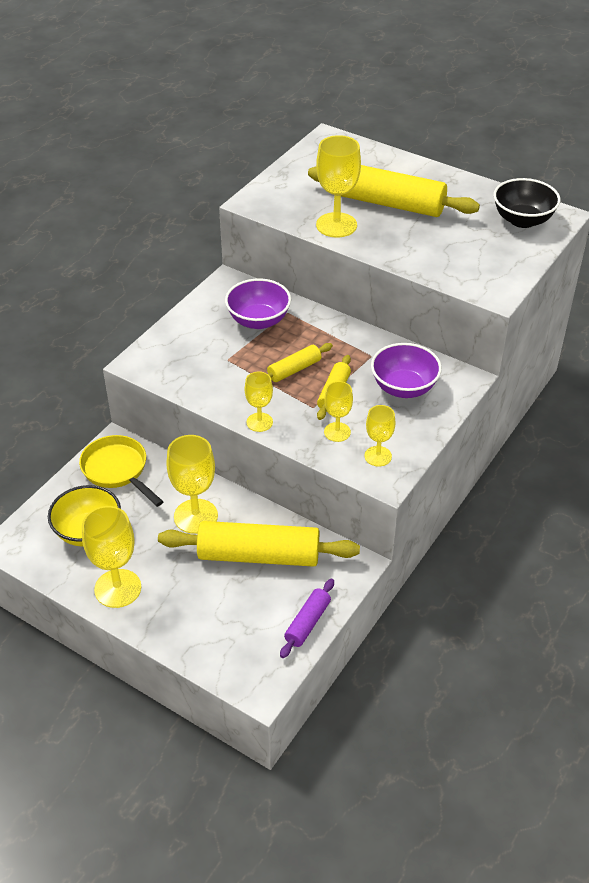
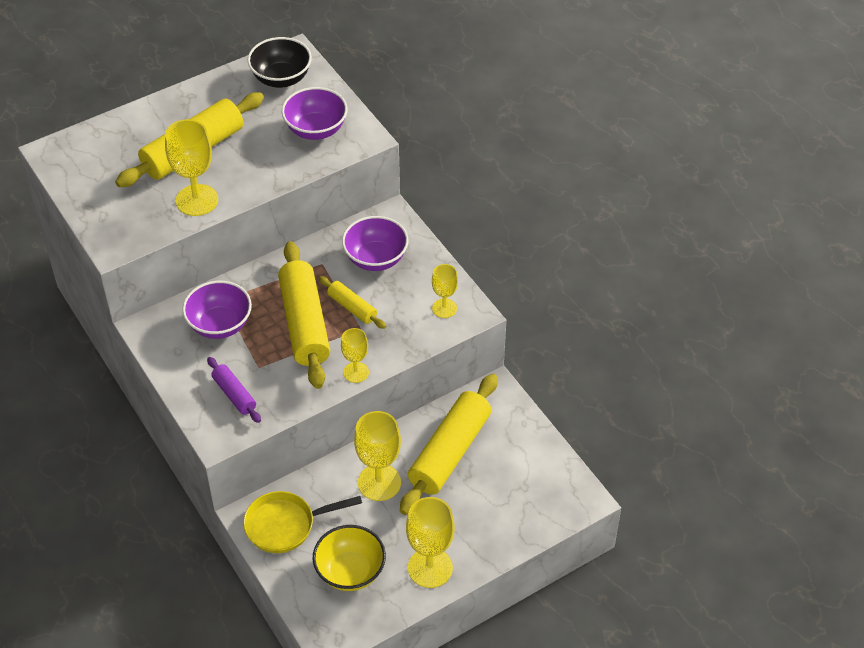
camera: 65 degrees left, 5 degrees up
(294, 370) = (305, 323): yellow rolling pin -> yellow rolling pin, size x2.00
(307, 623) = (537, 445): purple rolling pin -> purple rolling pin (234, 394)
(337, 432) = (400, 324): yellow goblet -> none
(478, 261) = (316, 129): none -> purple bowl

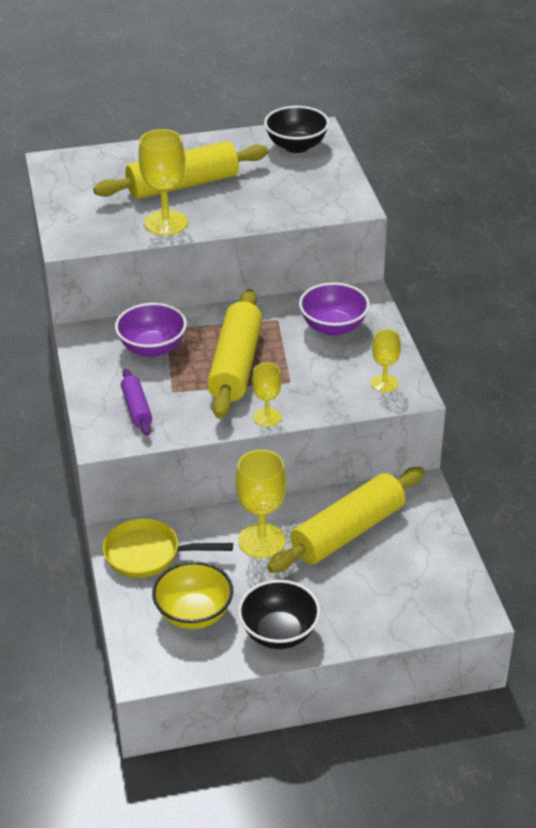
camera: 20 degrees right, 10 degrees down
(316, 129) = (309, 191): purple bowl -> none
(352, 307) = (290, 362): yellow rolling pin -> none
(430, 568) = (279, 633): yellow goblet -> black bowl

